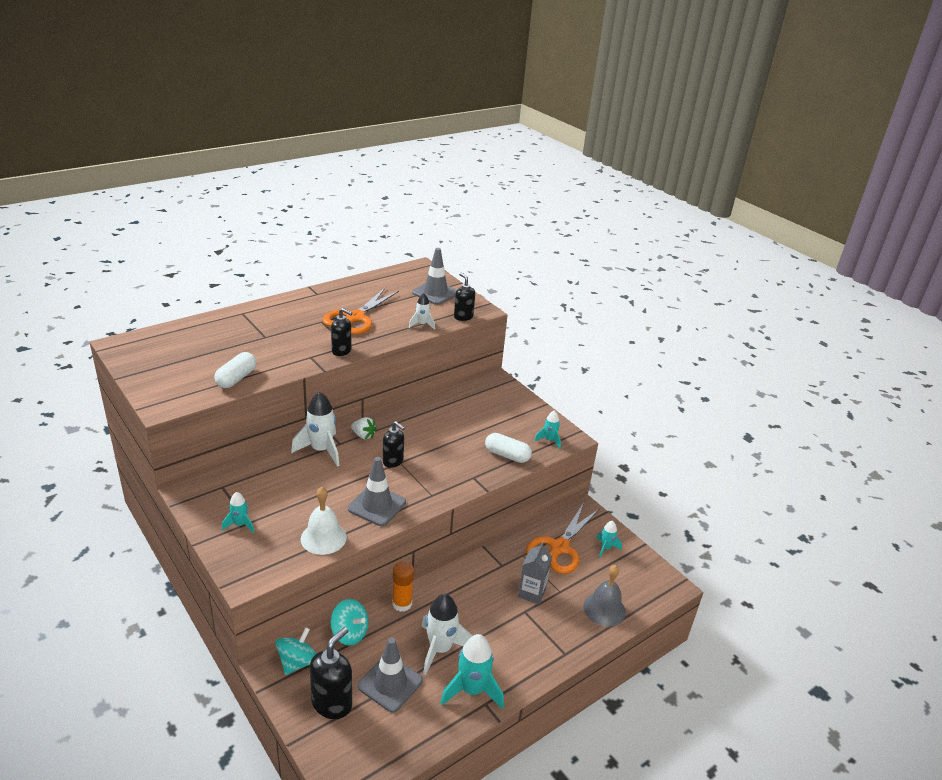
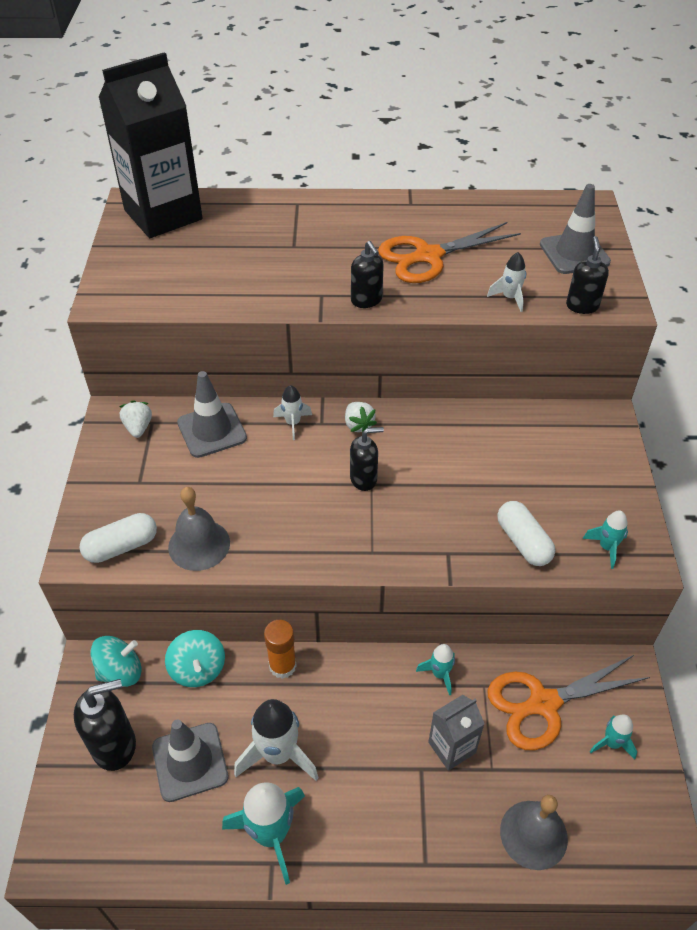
camera: 40 degrees right, 15 degrees up
(151, 345) = (163, 215): none -> black carton
(215, 493) = (138, 428): none -> white strawberry
(236, 378) = (211, 293): white capsule -> white capsule (121, 546)
(240, 524) = (130, 480): turquoise rocket -> turquoise rocket (439, 674)
(321, 450) = (293, 423): white rocket -> white rocket, size x0.54
(323, 538) = (199, 544): white bell -> grey bell
(377, 505) = (293, 532): grey traffic cone -> grey traffic cone (212, 430)
(393, 461) = (364, 479): black soap dispenser -> black soap dispenser turned 90 degrees counterclockwise

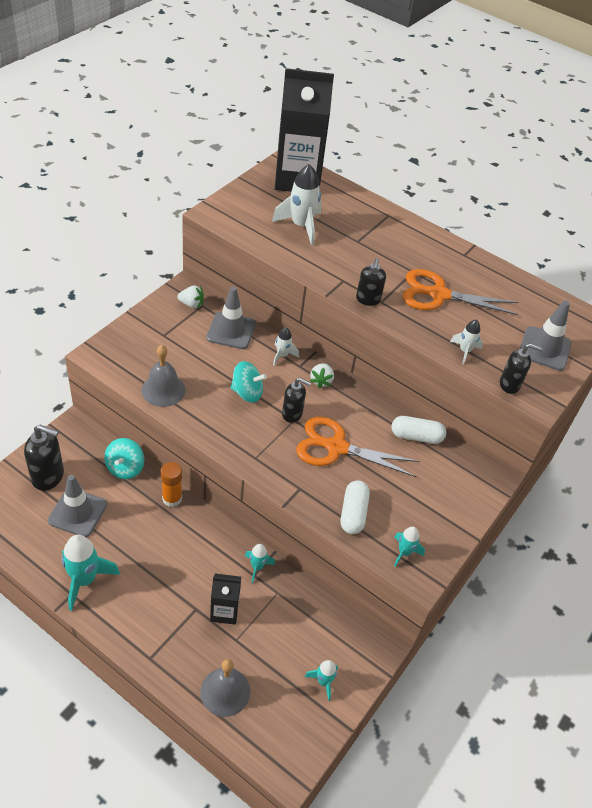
camera: 30 degrees right, 0 degrees up
(120, 671) = (84, 441): turquoise spinning top -> turquoise spinning top (247, 392)
(121, 546) = (122, 364): white capsule -> white capsule (416, 436)
(138, 428) = (191, 304): white strawberry -> white strawberry turned 75 degrees clockwise
(278, 754) = (126, 542): white rocket -> white rocket (301, 226)
(452, 747) = (224, 611): grey carton -> black carton
(543, 704) = (303, 629): orange scissors -> orange scissors (335, 447)
(582, 306) = (510, 384): black soap dispenser -> black soap dispenser turned 60 degrees clockwise

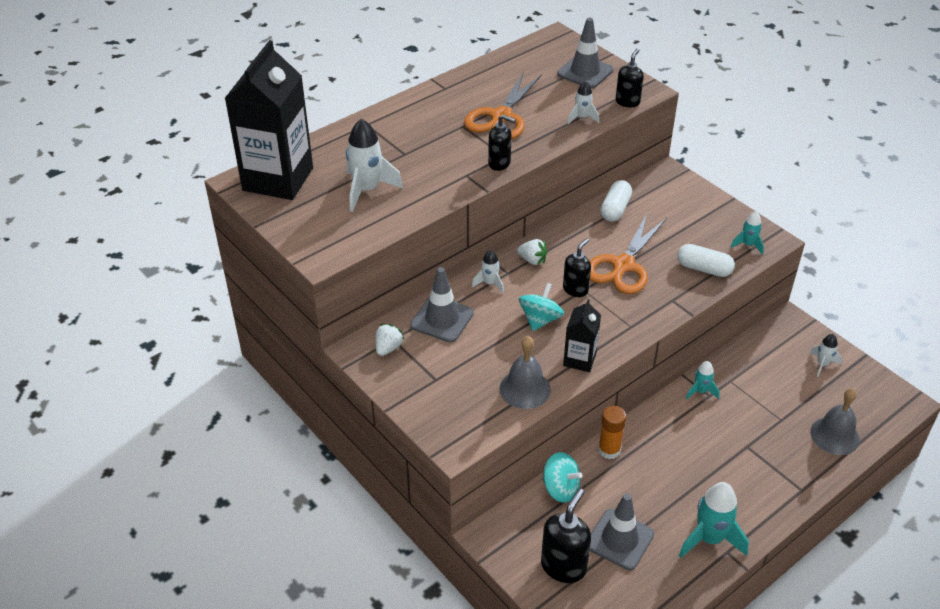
camera: 70 degrees left, 5 degrees down
(224, 611) = (750, 424): black carton -> black carton (579, 359)
(323, 681) = (822, 364): turquoise rocket -> white rocket

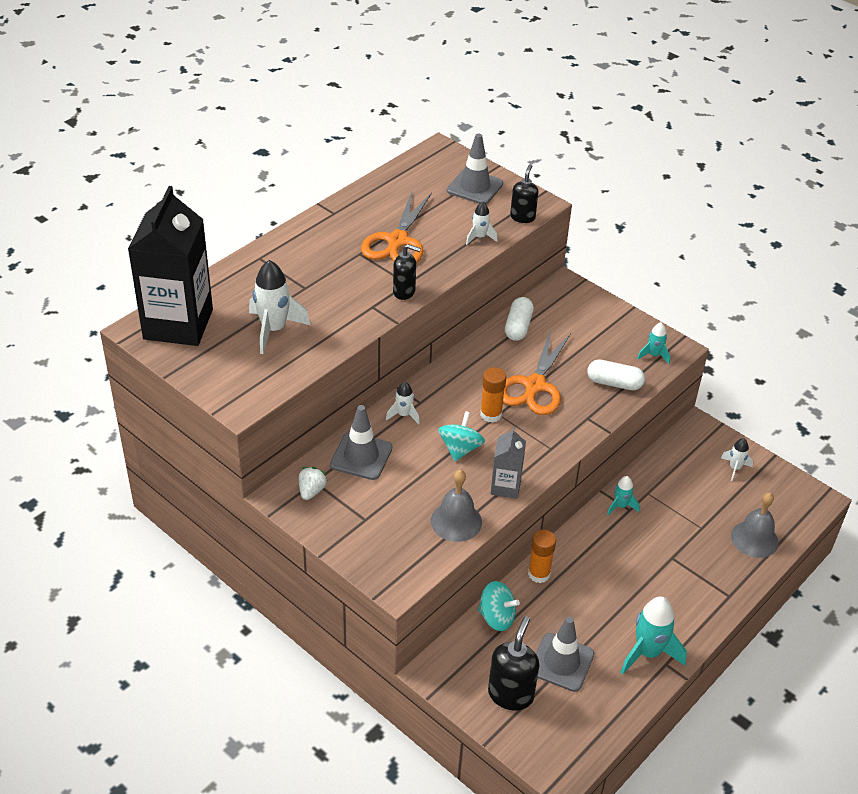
camera: 10 degrees left, 0 degrees up
(532, 260) = (443, 387): white strawberry -> none
(575, 289) = (491, 414): black soap dispenser -> orange glue stick
(579, 359) = (505, 486): black carton -> grey carton

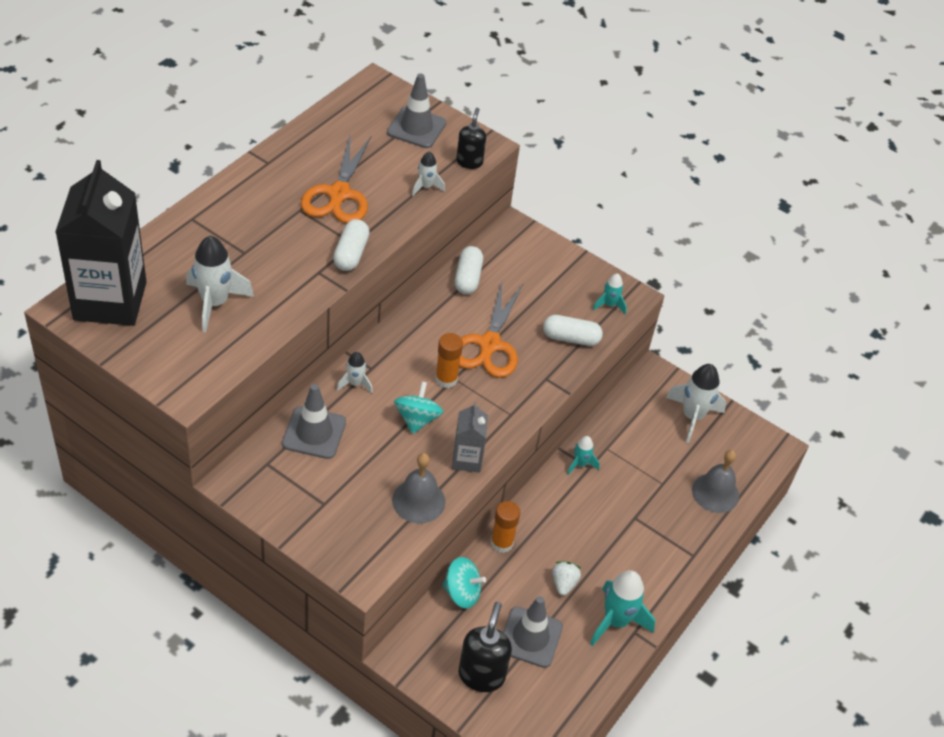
camera: 10 degrees left, 5 degrees up
(311, 491) = (264, 475): white strawberry -> white strawberry (563, 583)
(404, 292) = (351, 254): black soap dispenser -> white capsule
(734, 468) = (692, 417): white rocket -> white rocket, size x1.84

